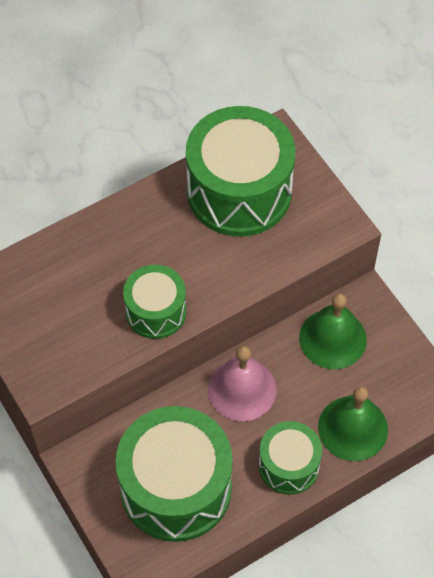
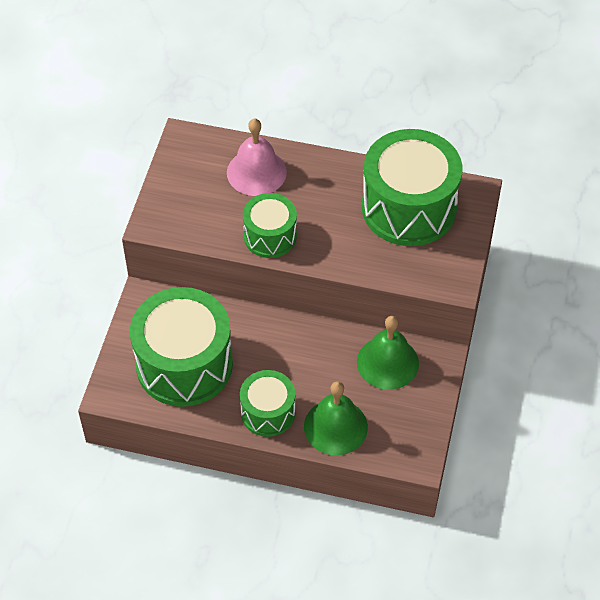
camera: 45 degrees right, 5 degrees down
(242, 389) = (292, 343): pink bell -> pink bell (256, 172)

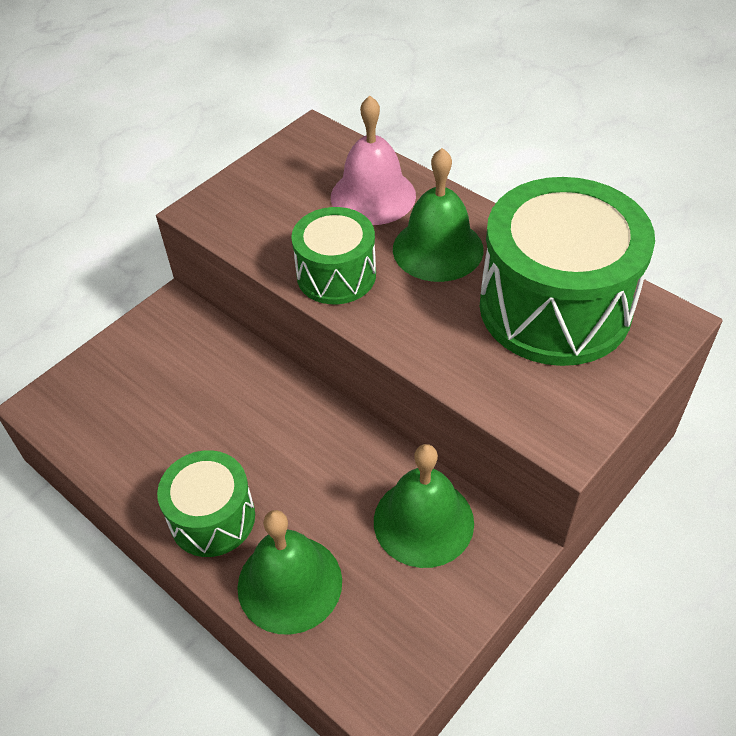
camera: 30 degrees right, 5 degrees down
(184, 364) = (156, 406): green drum -> none
(320, 195) = (438, 249): none -> green bell

